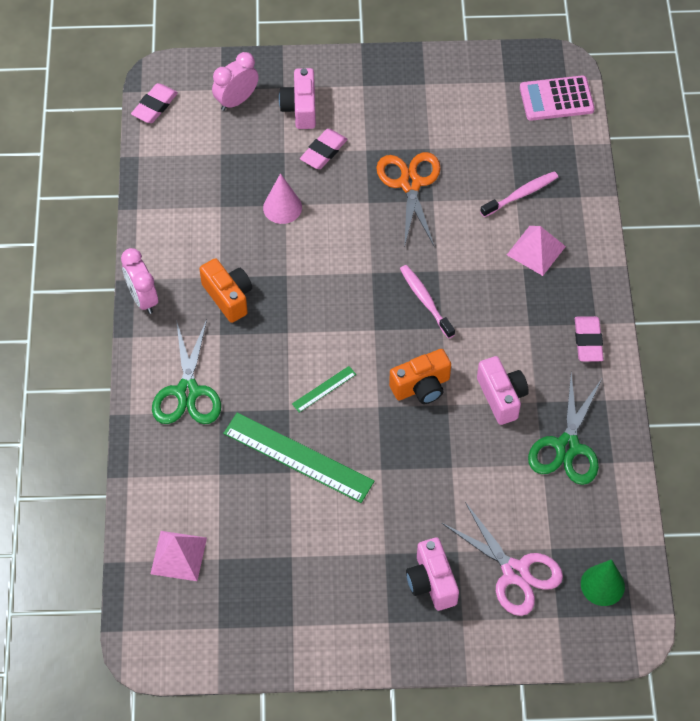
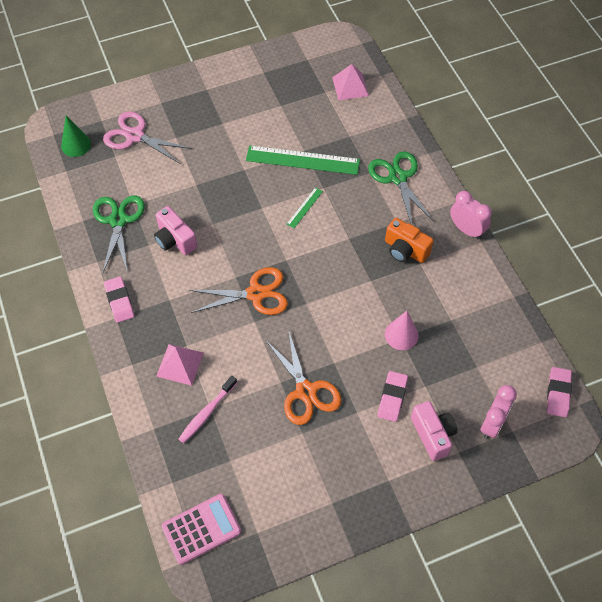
camera: 160 degrees right, 0 degrees up
(421, 387) = (235, 230): orange camera -> none
(425, 300) = (255, 294): pink toothbrush -> orange scissors
(431, 582) = (187, 116): pink camera -> none

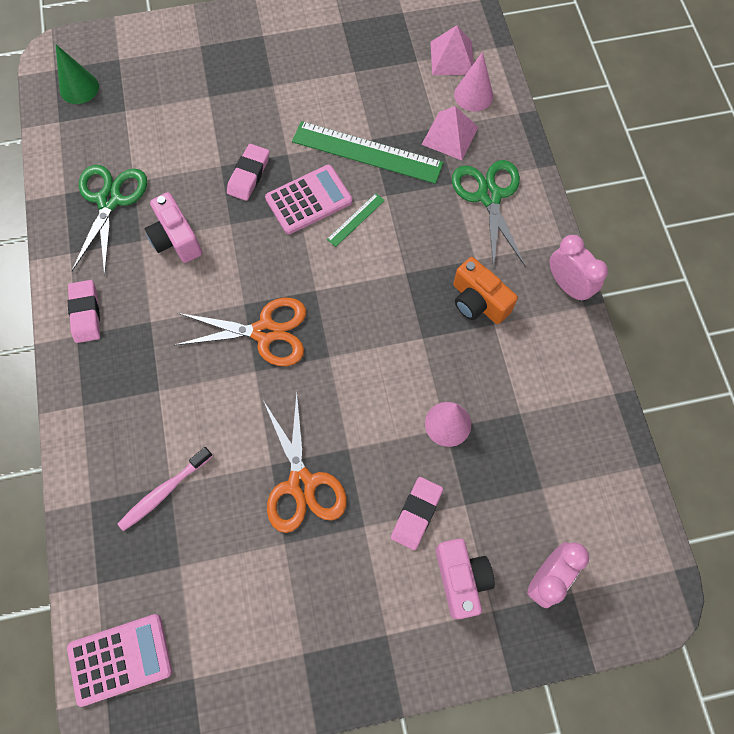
camera: 10 degrees right, 10 degrees up
(135, 136) = (156, 87): pink scissors -> none
(180, 364) = (144, 416): pink pyramid -> pink pyramid (450, 136)
(267, 199) = (309, 200): none -> pink calculator
(371, 110) = (473, 95): none -> pink cone
(558, 393) = (648, 548): pink eraser -> pink eraser (249, 175)

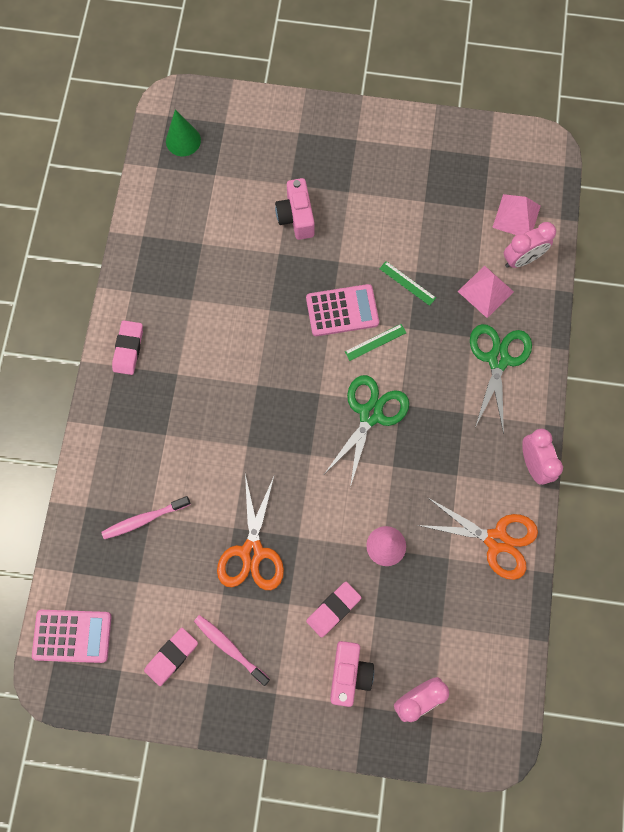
camera: 20 degrees right, 5 degrees up
(109, 200) = (177, 255): green scissors -> green scissors (370, 414)
(176, 239) = (220, 308): pink camera -> pink camera (296, 217)
(249, 175) = (299, 270): pink eraser -> pink eraser (171, 656)
(265, 332) = (266, 415): orange scissors -> orange scissors (496, 540)
(314, 602) = (230, 648): none -> pink toothbrush
(367, 152) = (407, 283): green ruler -> green ruler, size x0.46
(473, 95) = (521, 259): pink cone -> pink clock
(478, 302) = (451, 451): orange camera -> none

